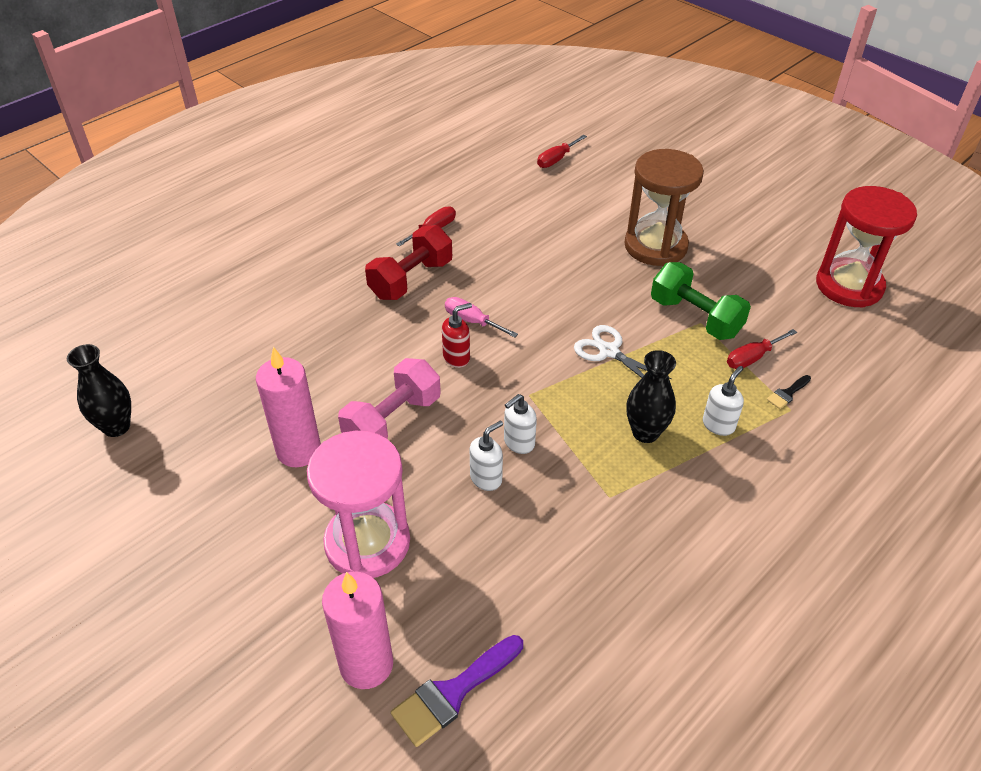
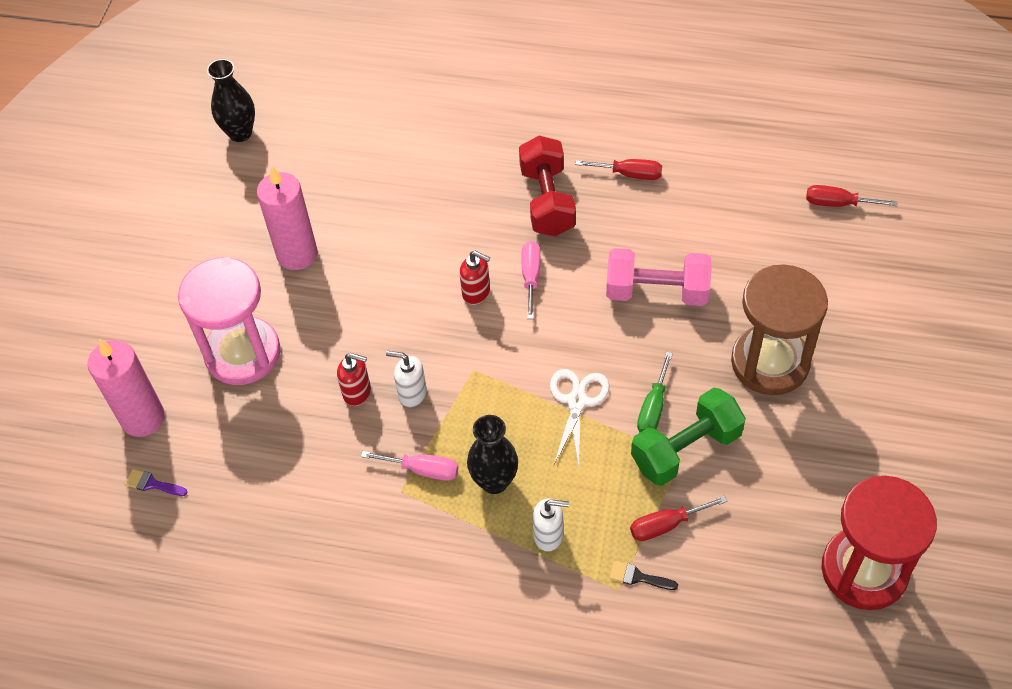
camera: 60 degrees right, 10 degrees up
(393, 421) = (371, 293): pink dumbbell -> pink dumbbell (657, 292)
(411, 279) = (547, 201): red dumbbell -> red dumbbell turned 75 degrees clockwise
(453, 693) = (152, 484): purple brush -> purple brush, size x0.51
(486, 478) = (357, 392): white soap dispenser -> red soap dispenser
(600, 472) = (423, 470): none -> pink screwdriver
(647, 316) = (653, 407): none -> green screwdriver
(695, 317) = (685, 449): green dumbbell -> green dumbbell turned 45 degrees clockwise
(752, 358) = (666, 525): red screwdriver -> red screwdriver turned 45 degrees counterclockwise

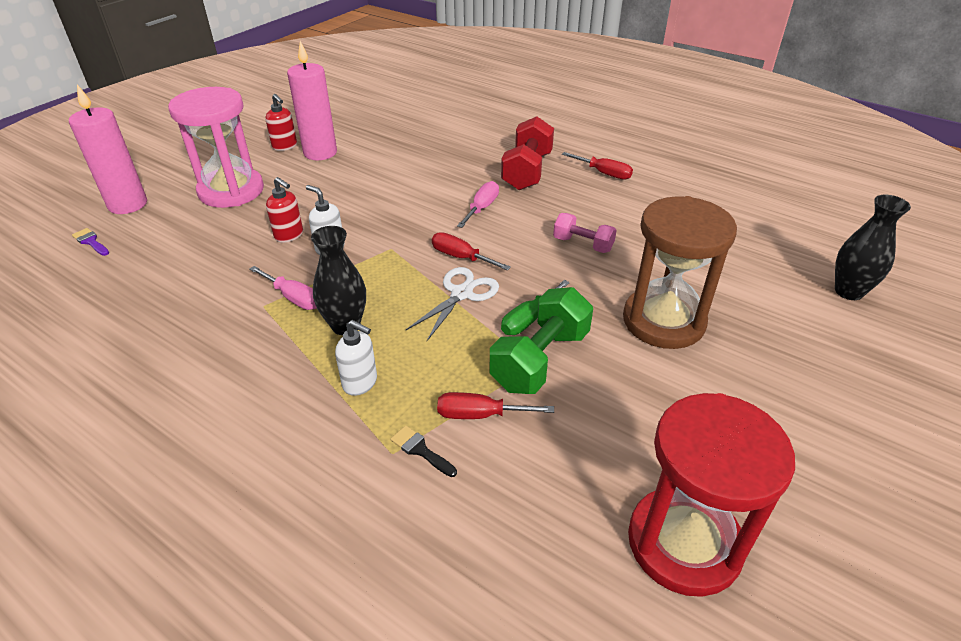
camera: 20 degrees right, 15 degrees down
(240, 133) = (340, 92): black vase -> black vase (848, 291)
(476, 293) = (431, 205): red soap dispenser -> red soap dispenser (285, 146)
(657, 292) = (582, 244): pink dumbbell -> pink dumbbell, size x0.60
(685, 449) = (540, 360): green dumbbell -> green dumbbell turned 45 degrees counterclockwise
(838, 203) = (784, 234): red screwdriver -> red screwdriver (461, 257)

